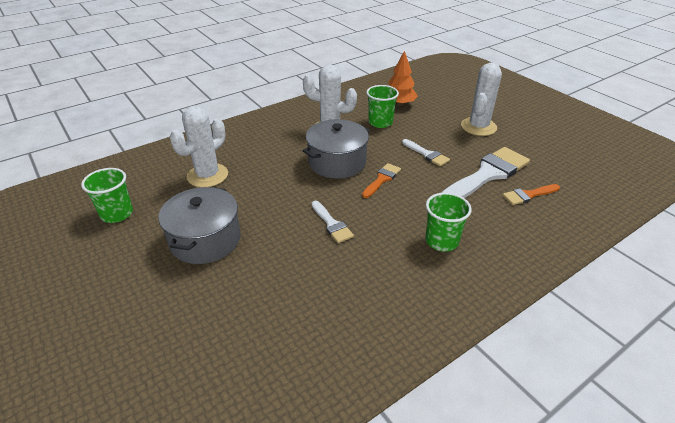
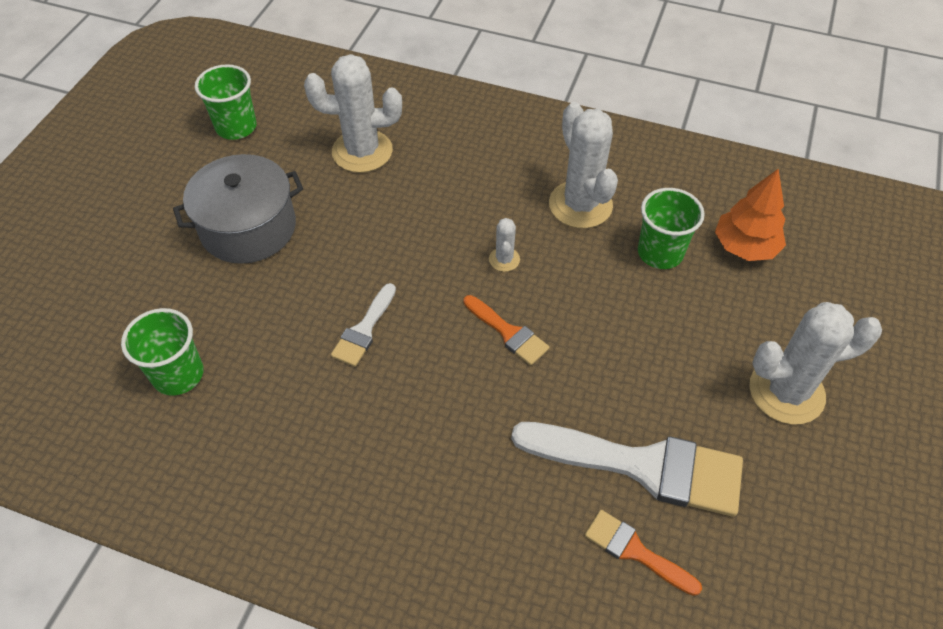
camera: 55 degrees right, 15 degrees up
(337, 162) = (504, 259): grey pot -> white cactus
(382, 179) = (508, 333): orange brush -> orange brush turned 45 degrees clockwise
(427, 154) = (626, 356): white brush -> none
(441, 241) = (422, 474): green cup -> green cup (178, 374)

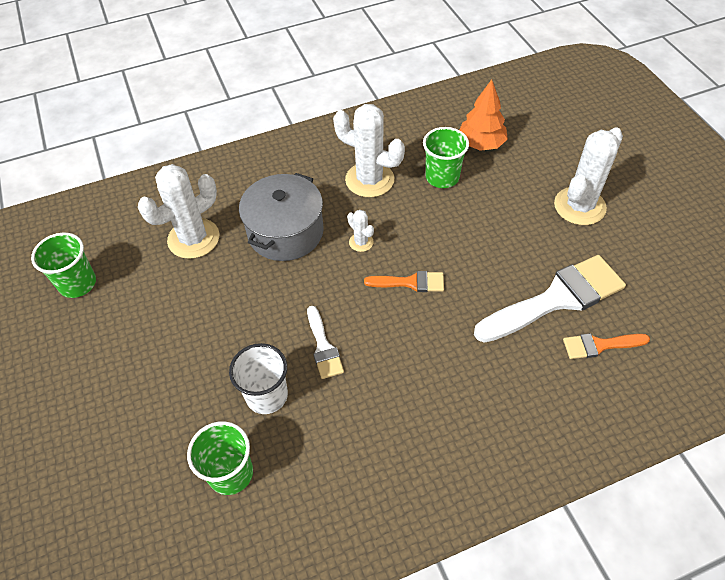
camera: 40 degrees left, 0 degrees up
(248, 228) = (168, 343): grey pot -> grey pot (285, 232)
(273, 334) = (266, 395): none -> white cup

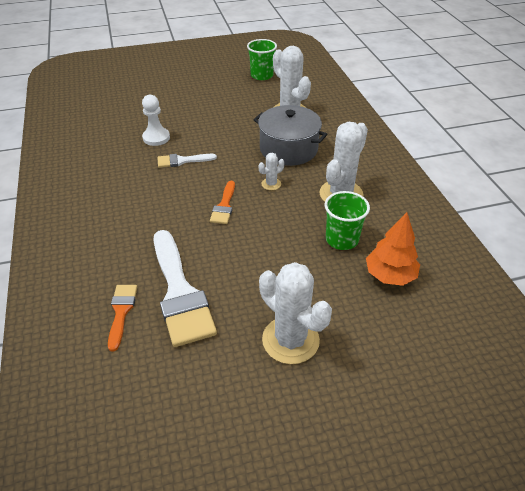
camera: 95 degrees right, 10 degrees down
(230, 473) = (113, 125): green cup -> none
(266, 395) = (156, 138): white cup -> white pawn

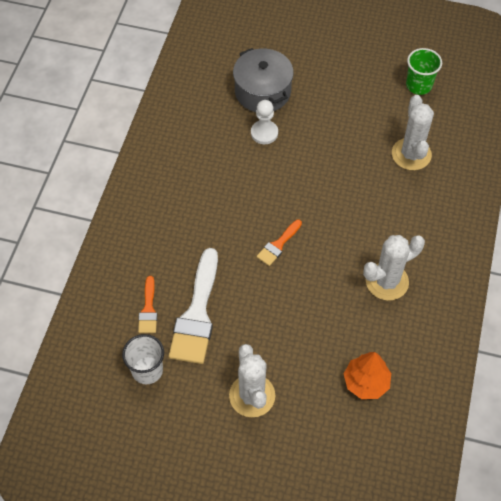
camera: 30 degrees right, 15 degrees up
(121, 312) = (148, 309): orange brush -> orange brush turned 150 degrees clockwise
(154, 372) = (147, 370): none -> white cup
(182, 161) = (272, 174): white brush -> none
(271, 184) = (333, 240): white cactus -> none
(288, 149) = (376, 204): grey pot -> grey pot (262, 91)
(342, 239) = (352, 329): green cup -> none

